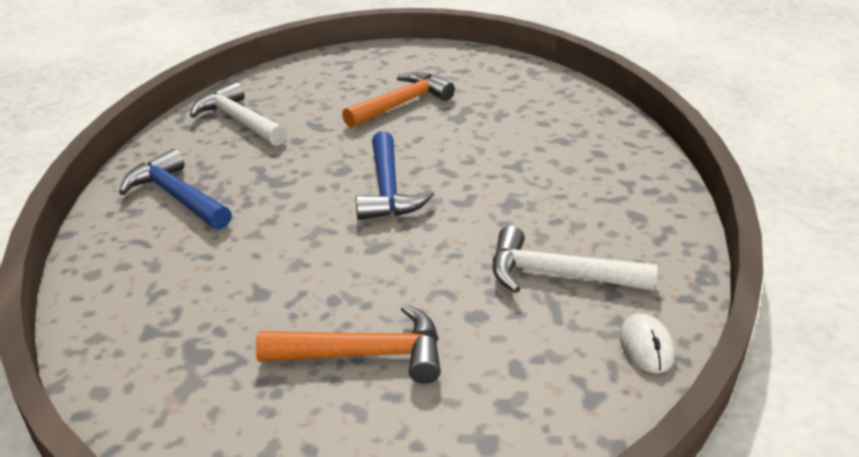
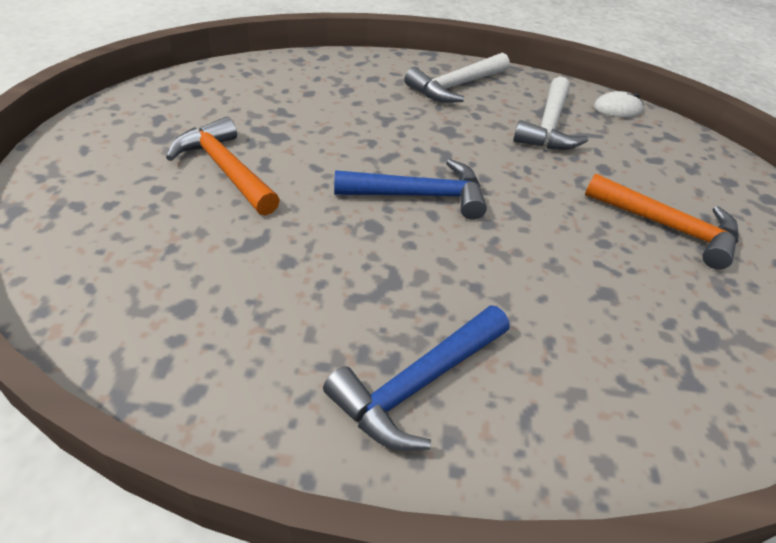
camera: 90 degrees left, 10 degrees up
(238, 121) = (202, 325): white hammer -> white hammer (455, 87)
(365, 354) = (668, 227): orange hammer -> orange hammer turned 120 degrees clockwise

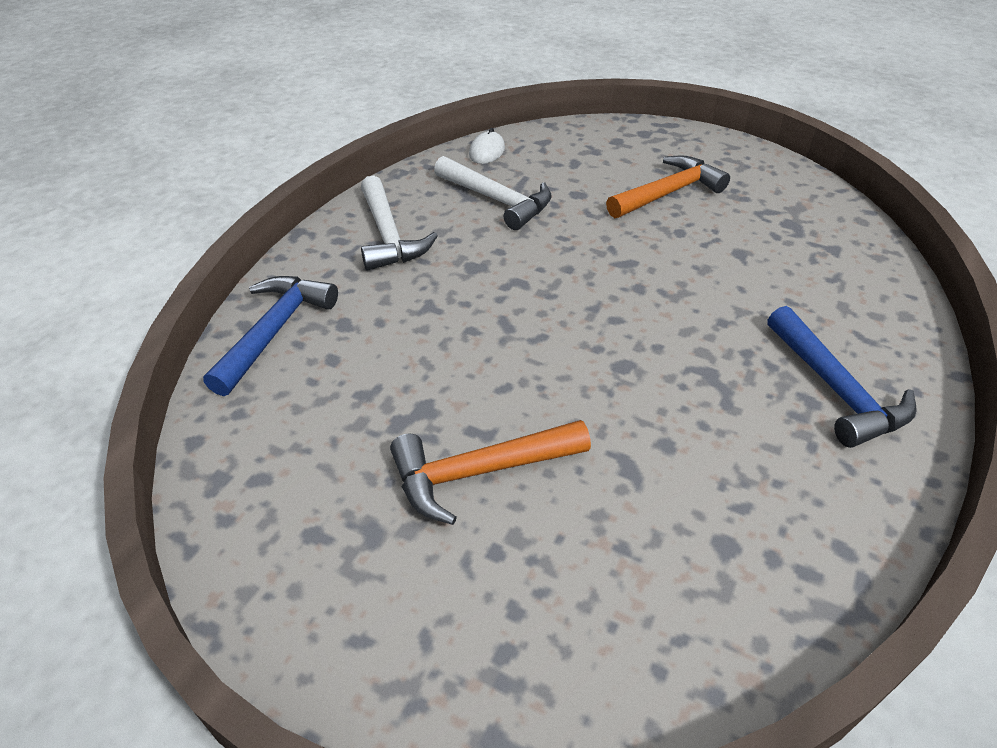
camera: 65 degrees left, 0 degrees up
(420, 195) = (584, 319): blue hammer -> blue hammer (275, 330)

